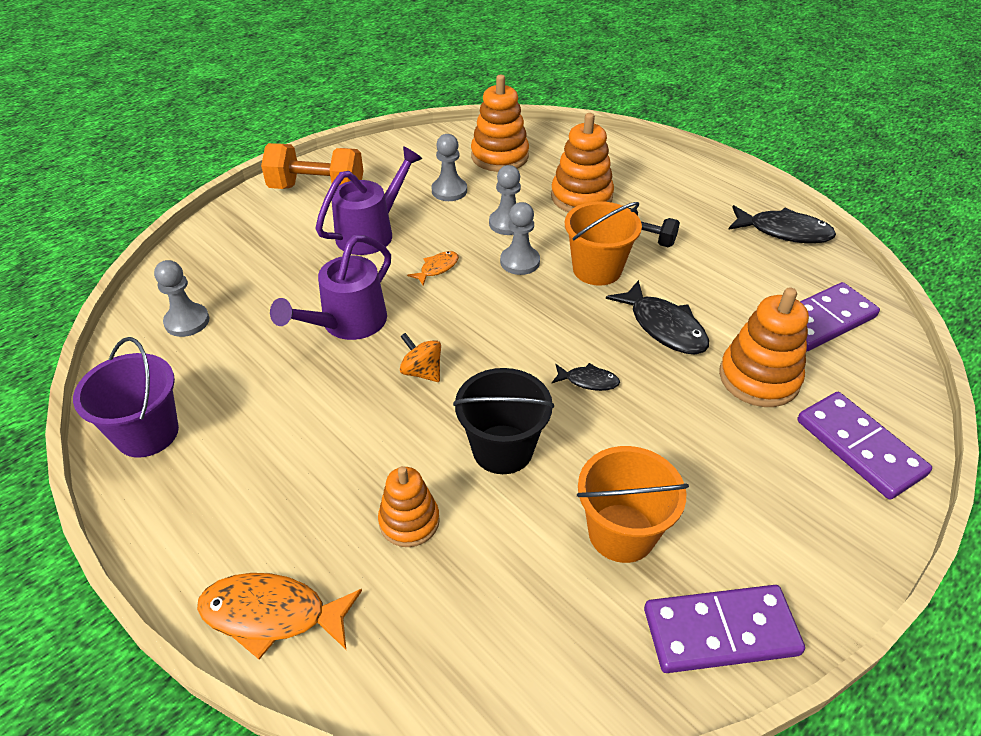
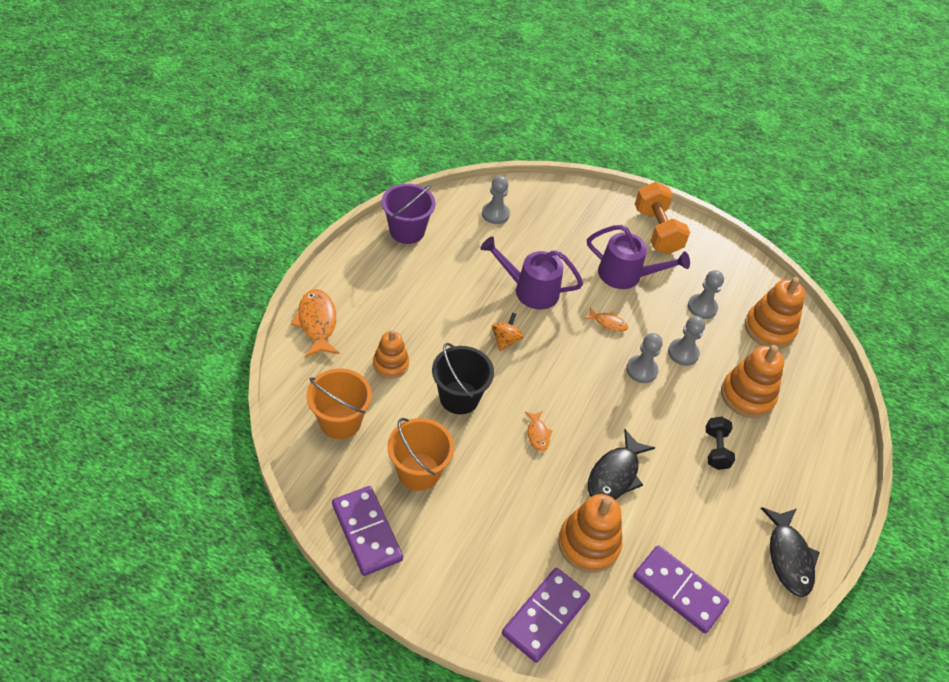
camera: 65 degrees right, 5 degrees up
(588, 381) = (537, 434): black fish -> orange fish
(597, 269) = (659, 421): orange bucket -> orange bucket (340, 421)

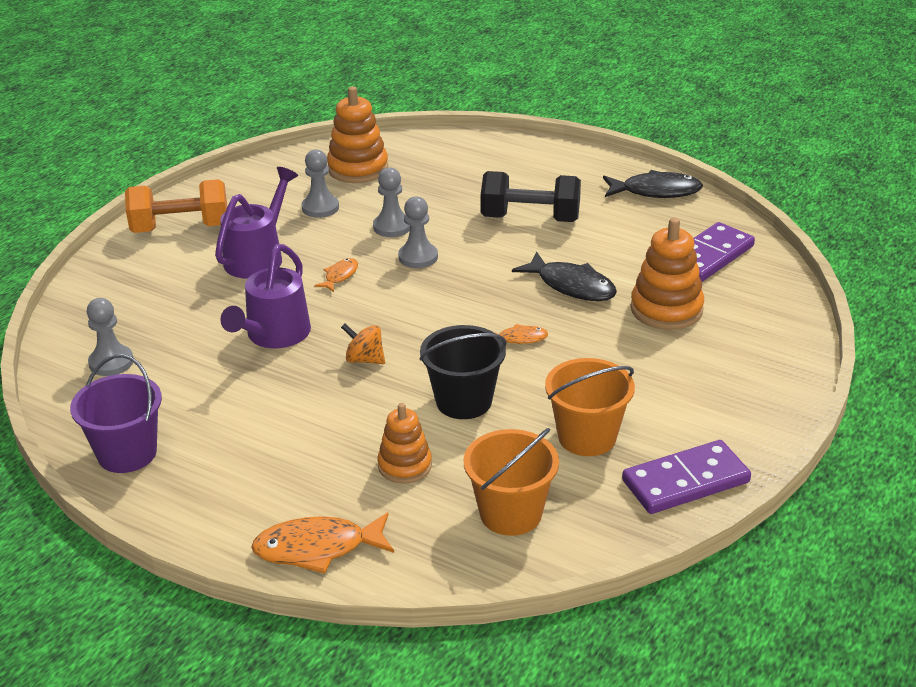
camera: 80 degrees left, 15 degrees down
(545, 616) = (762, 343): purple domino -> none
(716, 449) = (530, 218): black dumbbell -> black dumbbell, size x1.72
(747, 396) = (455, 192): orange stacking toy -> none

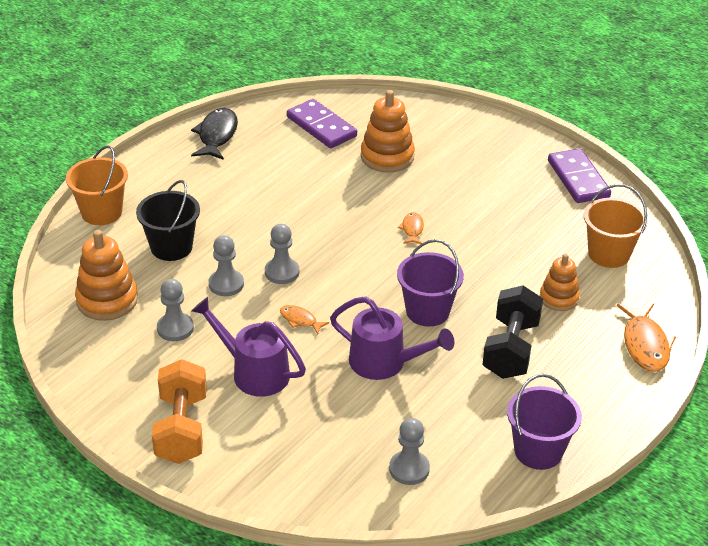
camera: 85 degrees left, 5 degrees up
(365, 359) = (427, 311): orange spinning top -> purple bucket
(464, 401) = (487, 264): black bucket -> black bucket (171, 247)
(530, 218) = (238, 204): black dumbbell -> black dumbbell (510, 349)
(571, 286) = (346, 196): black fish -> none
(587, 437) = (532, 212): orange bucket -> orange bucket (101, 212)

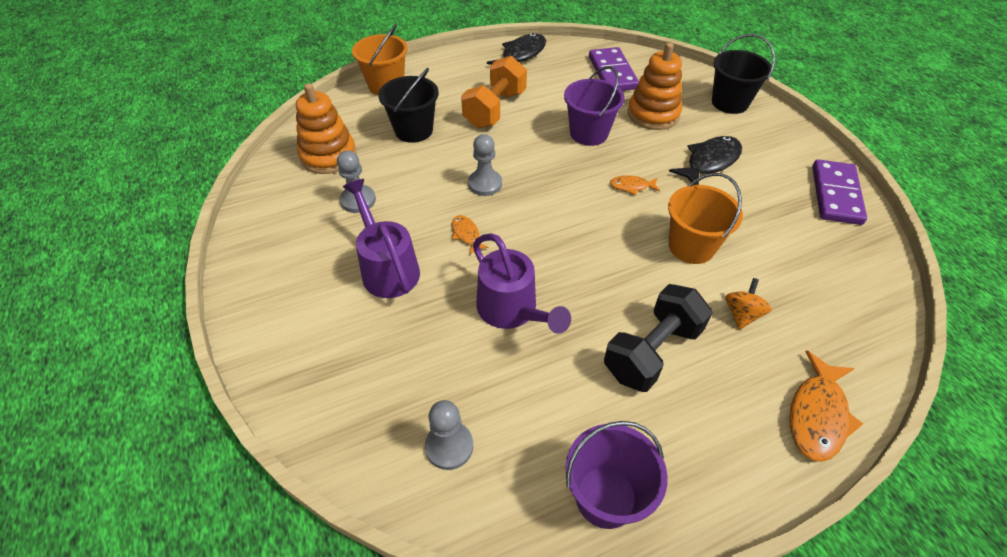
camera: 30 degrees right, 10 degrees up
(181, 429) = (283, 297): orange dumbbell -> orange dumbbell (495, 109)
(226, 284) = (430, 177): grey pawn -> none
(412, 229) = (631, 186): orange fish -> orange fish turned 120 degrees counterclockwise
(427, 311) = (591, 273): purple bucket -> purple bucket (589, 133)
(448, 123) = (730, 103): none -> black bucket
(463, 185) = (709, 162): none -> black fish
(559, 298) = (742, 314): orange stacking toy -> orange spinning top
(609, 254) = (828, 286): orange bucket -> orange bucket (691, 246)

